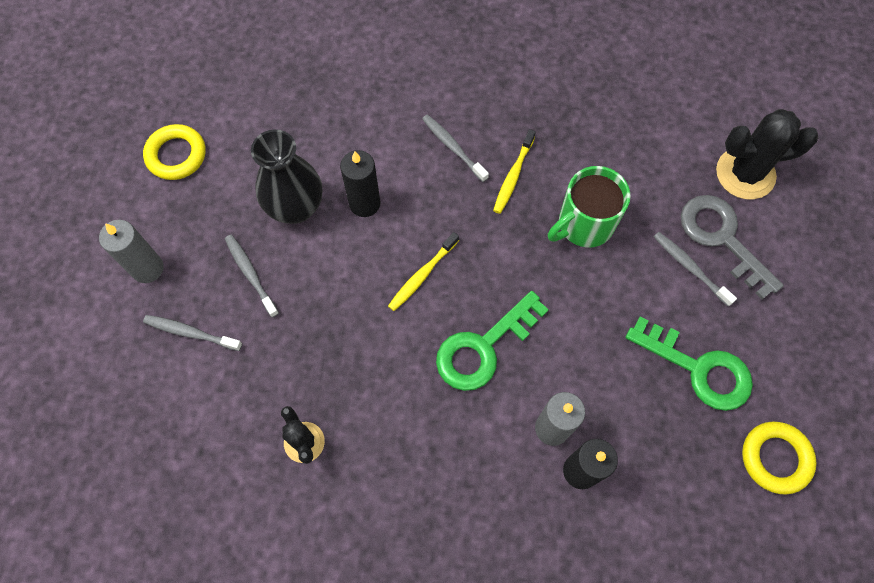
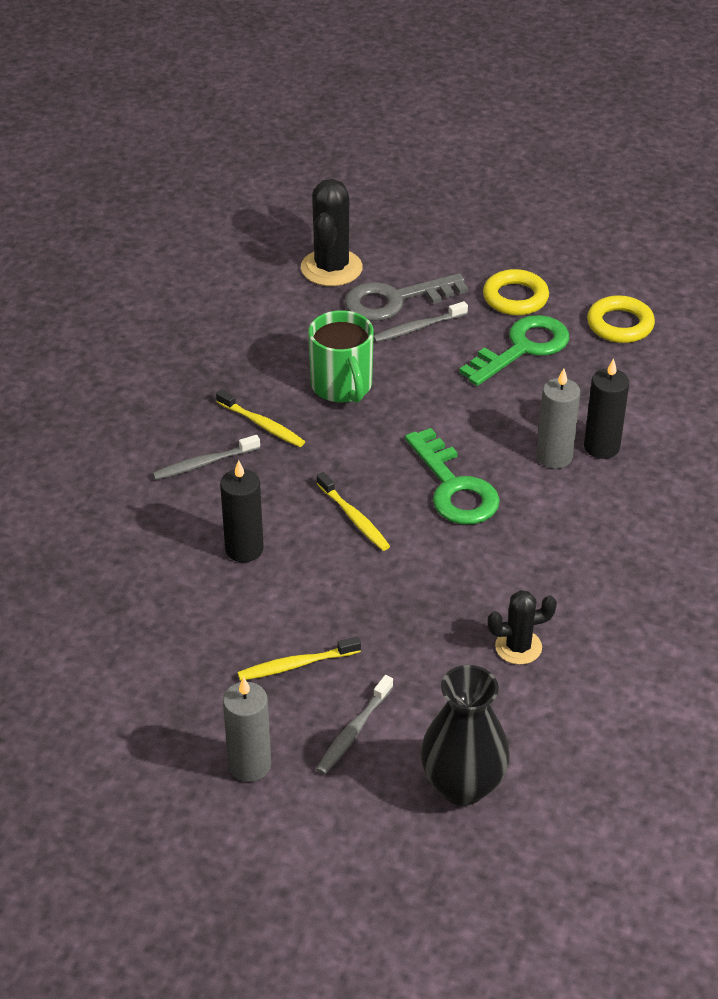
camera: 75 degrees left, 25 degrees down
(176, 155) = (94, 717): yellow ring -> yellow ring (515, 298)
(250, 274) = (296, 665): grey toothbrush -> yellow toothbrush
(296, 207) = (223, 610): black vase -> black vase (462, 785)

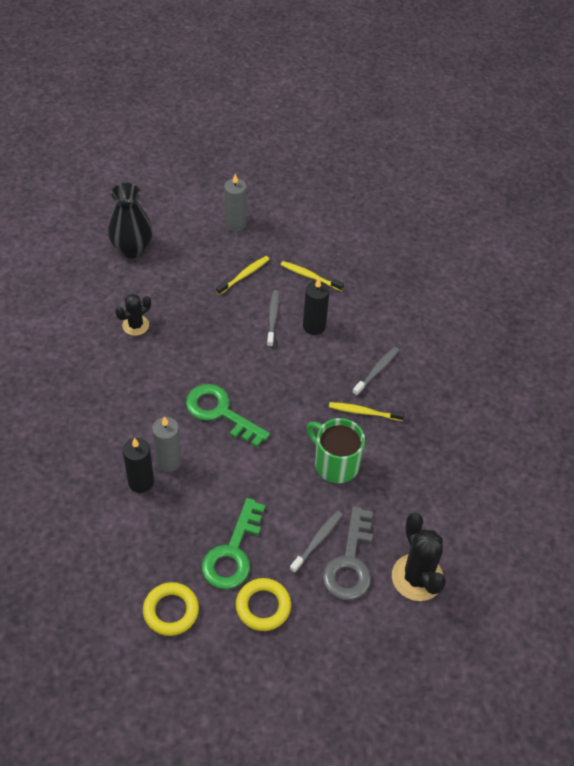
camera: 150 degrees right, 10 degrees up
(353, 731) = (196, 254): grey toothbrush -> grey toothbrush (273, 318)
(354, 518) = (267, 368): yellow toothbrush -> yellow toothbrush (310, 276)
(395, 300) = (350, 563): grey key -> grey key turned 150 degrees clockwise

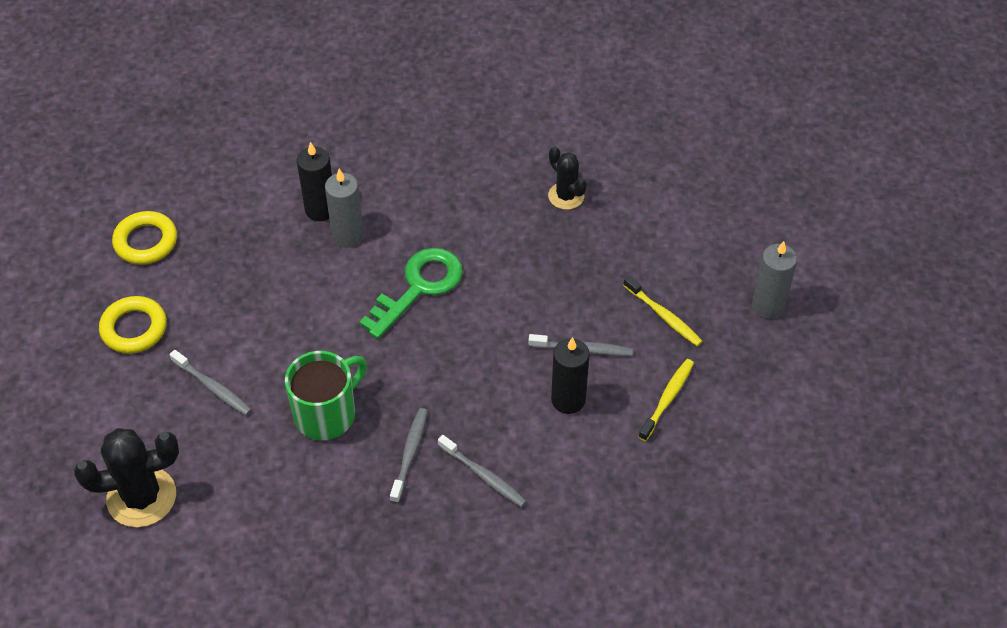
camera: 95 degrees right, 0 degrees up
(132, 249) = (704, 187): black vase -> none
(233, 553) = (210, 299): green key -> none
(350, 563) = (176, 422): grey key -> none
(363, 412) = (410, 454): yellow toothbrush -> grey toothbrush

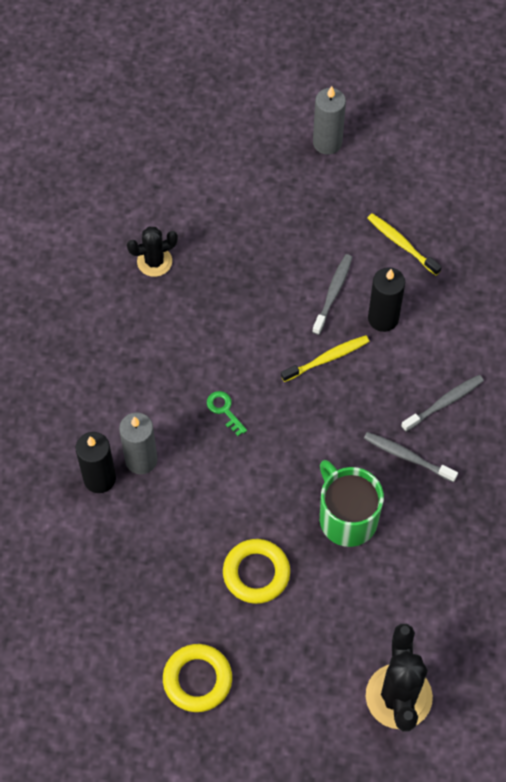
camera: 75 degrees left, 10 degrees up
(146, 242) = (87, 654): yellow ring -> yellow ring (256, 573)
(213, 387) = (290, 614): grey toothbrush -> none
(419, 287) = (224, 410): green key -> green key, size x0.44
(664, 316) = (315, 222): yellow toothbrush -> yellow toothbrush (327, 358)

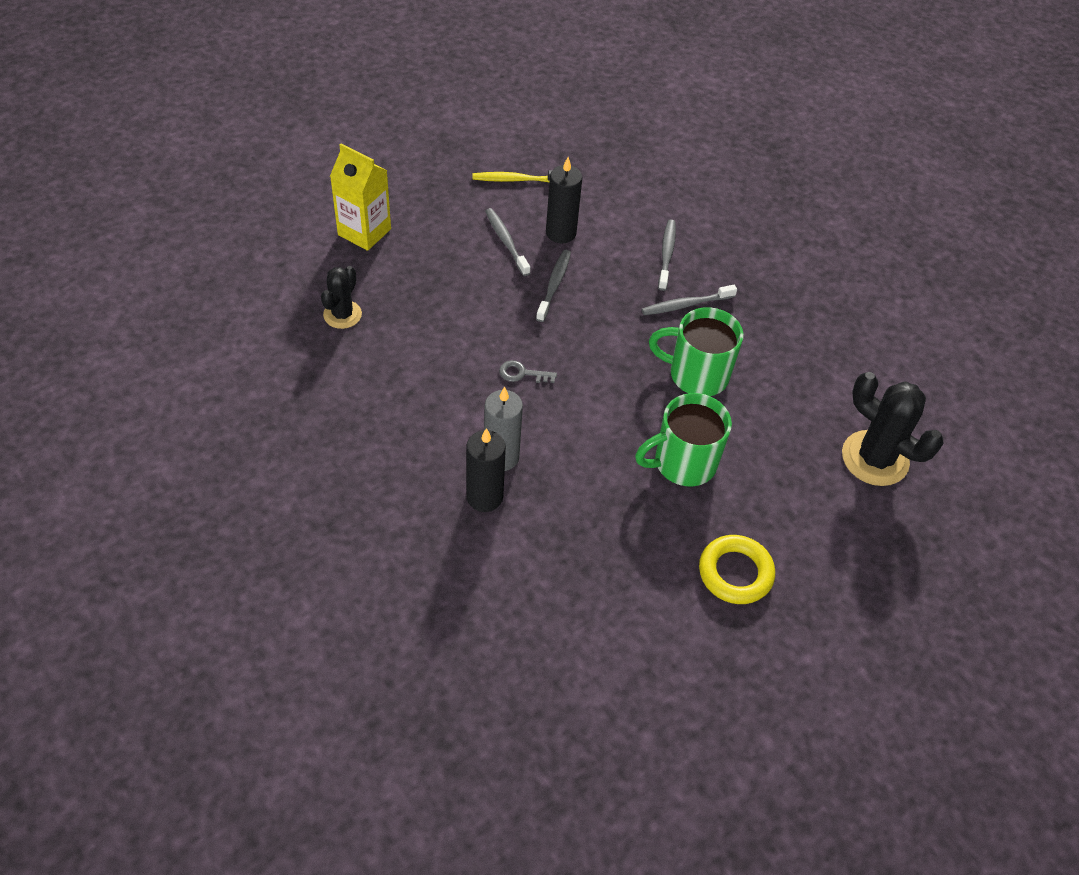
camera: 50 degrees left, 10 degrees down
(224, 410) = (522, 373): green key -> grey key
(240, 204) = (364, 232): none -> yellow carton
(256, 573) = (683, 463): yellow ring -> green mug
(327, 143) = (383, 153): grey candle -> none
(327, 358) = (554, 285): yellow toothbrush -> grey toothbrush

